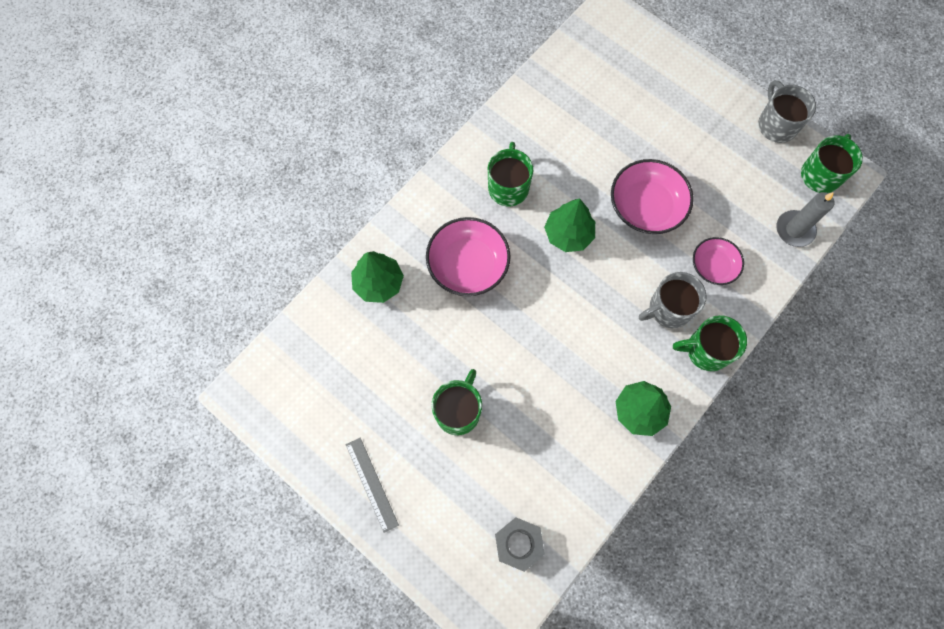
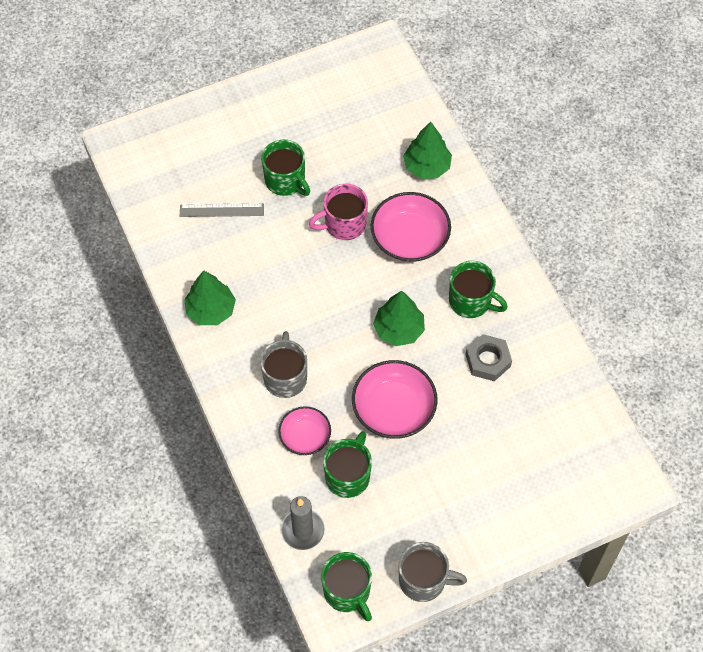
camera: 115 degrees right, 10 degrees down
(372, 484) = (262, 104): grey ruler -> grey ruler (221, 210)
(481, 331) = (344, 224): none -> pink mug
(519, 544) = (161, 180): grey nut -> grey nut (488, 360)
(706, 350) = (232, 389): green mug -> green mug (348, 476)

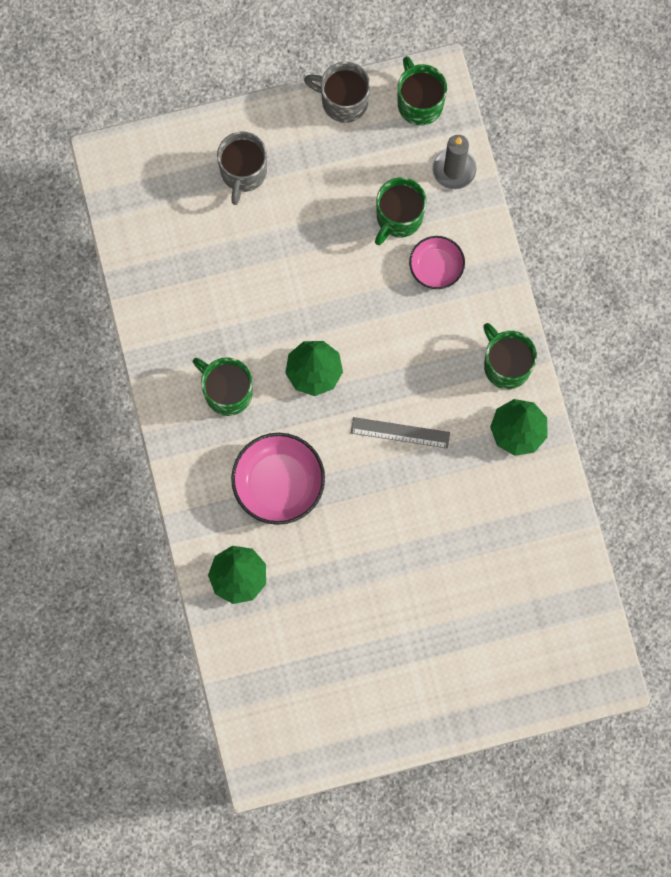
camera: 170 degrees left, 15 degrees up
(221, 210) = (490, 558): grey ruler -> grey ruler (400, 432)
(285, 181) = (409, 586): green mug -> green mug (506, 365)
(285, 377) = (447, 336): grey mug -> grey mug (243, 172)
(344, 224) = (351, 515): pink mug -> none
(393, 409) = (337, 281): pink bowl -> none
(488, 360) = (225, 319): grey nut -> none

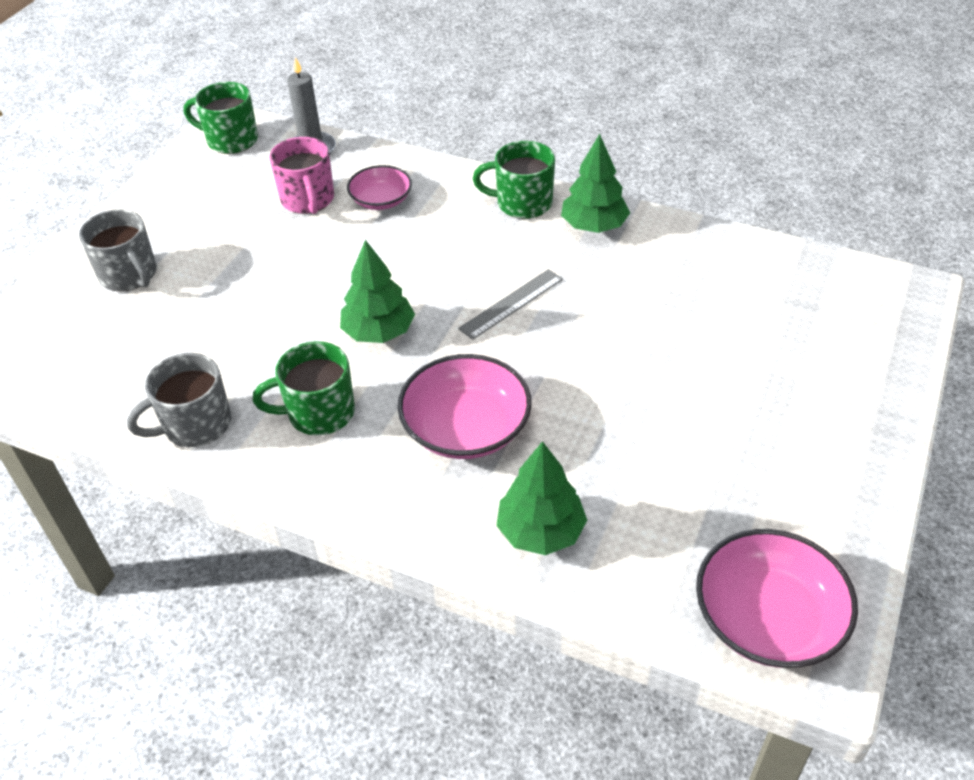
camera: 50 degrees left, 30 degrees down
(269, 726) = (768, 618): none -> pink bowl
(343, 101) = (165, 180): grey mug -> grey mug (196, 425)
(398, 217) = (308, 200): green mug -> pink mug

